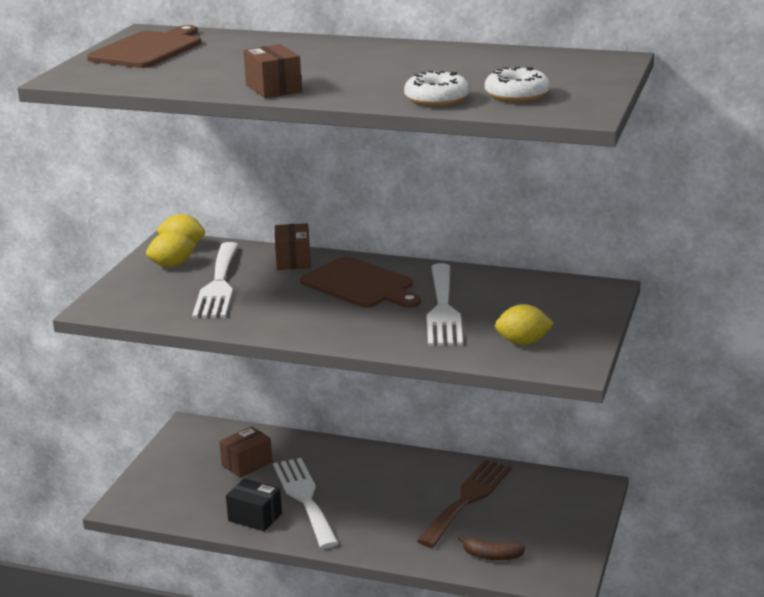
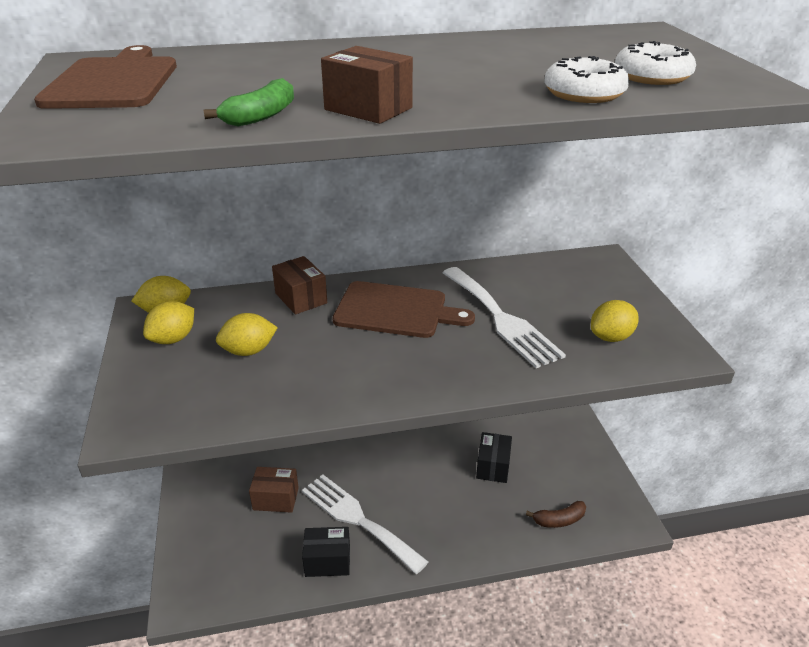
camera: 30 degrees left, 10 degrees up
(202, 83) = (261, 116): none -> green banana
(218, 285) = (249, 351): white fork -> yellow lemon
(247, 464) = (276, 499): brown box -> brown box turned 75 degrees clockwise
(467, 499) = (493, 466): brown fork -> black box

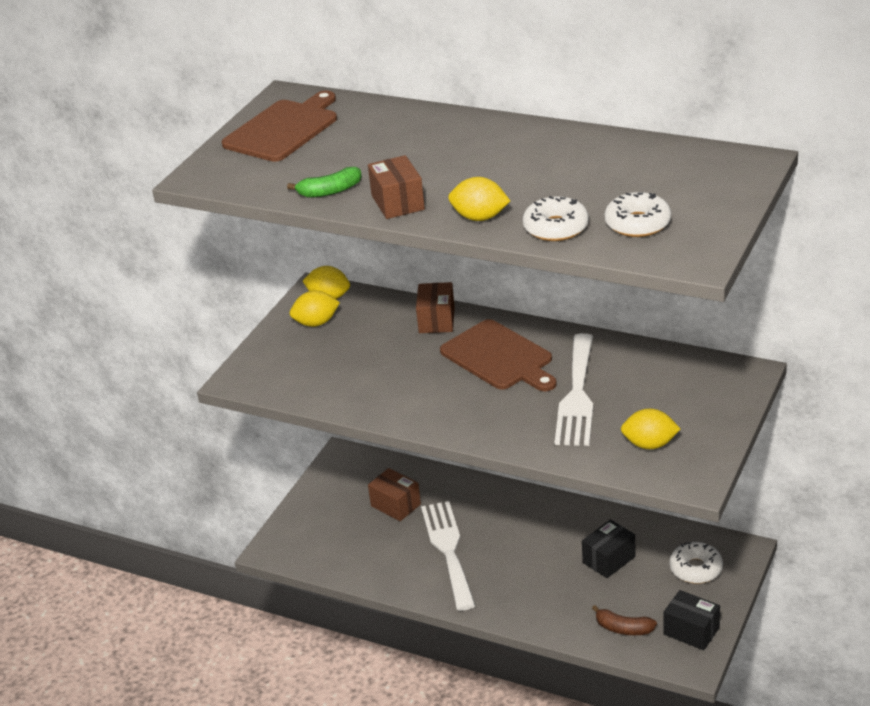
camera: 40 degrees right, 0 degrees up
(249, 351) = (359, 352): yellow lemon -> yellow lemon (479, 217)
(327, 561) = (398, 570): black box -> black box (691, 631)
(559, 445) = (696, 569): none -> white donut

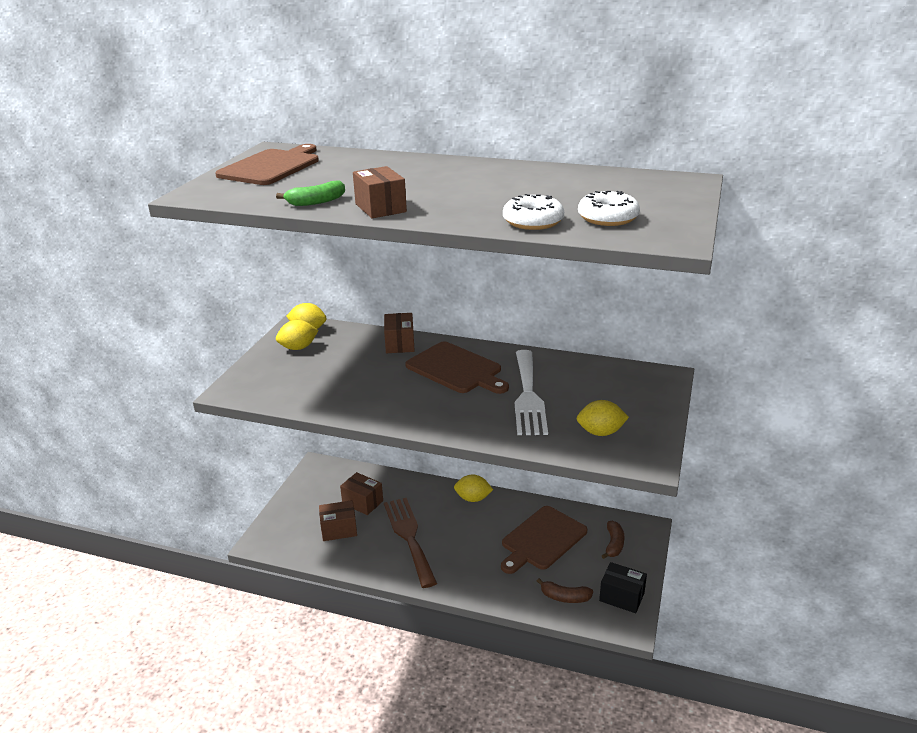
camera: 10 degrees left, 5 degrees down
(365, 538) = (339, 529): none -> brown box
(448, 550) = (409, 537): white fork -> brown fork
(479, 217) = (459, 216): yellow lemon -> yellow lemon (473, 498)
(609, 559) = (542, 539): black box -> brown cutting board
(696, 569) = (613, 544): white donut -> brown banana

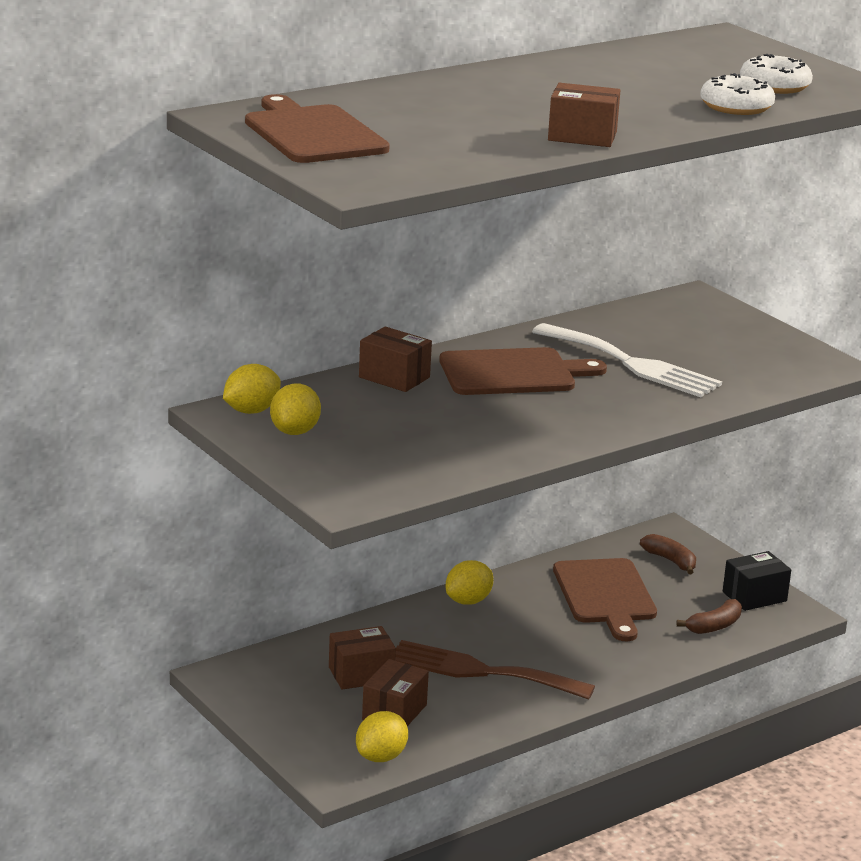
camera: 55 degrees left, 5 degrees down
(316, 202) = (505, 150): green banana -> none
(600, 432) = (753, 363): yellow lemon -> yellow lemon (381, 757)

